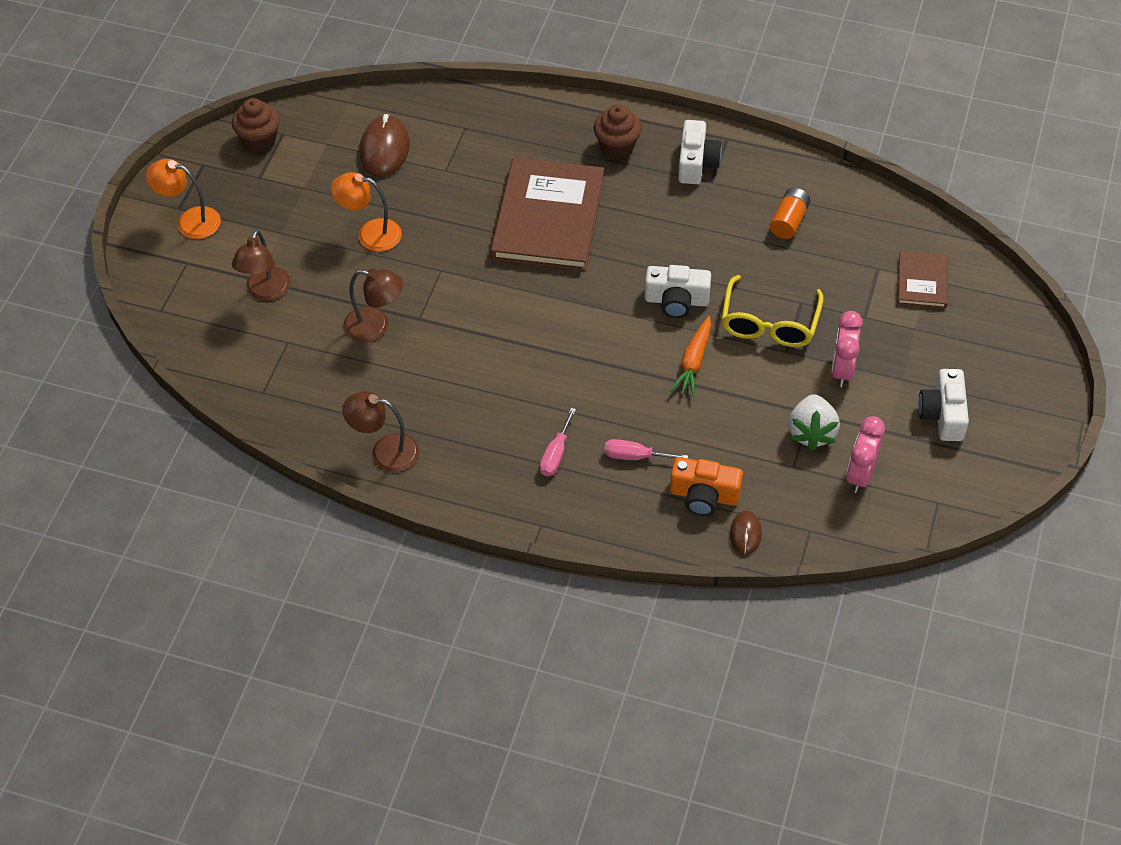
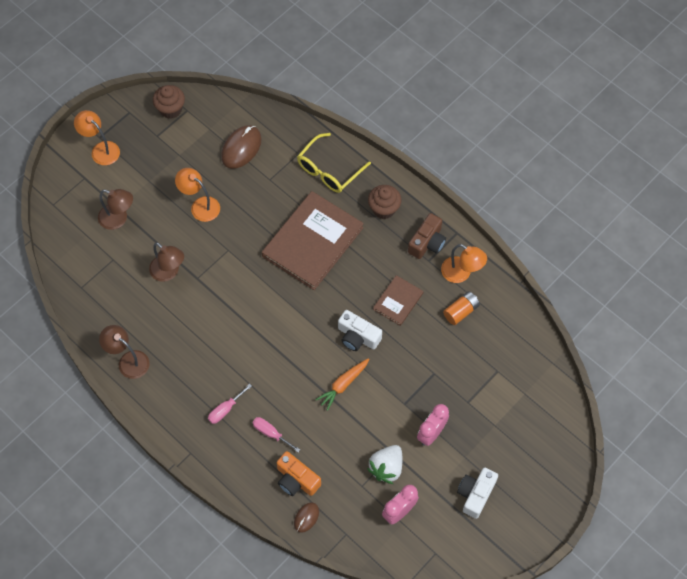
camera: 25 degrees right, 10 degrees up
(265, 292) = (118, 219): brown lamp -> brown lamp turned 105 degrees counterclockwise
(696, 163) = (427, 242): white camera -> brown camera
(762, 180) = (461, 273): none -> orange lamp
(769, 323) = (405, 379): yellow glasses -> yellow glasses (329, 170)
(922, 281) = (520, 394): brown book -> brown book (398, 301)

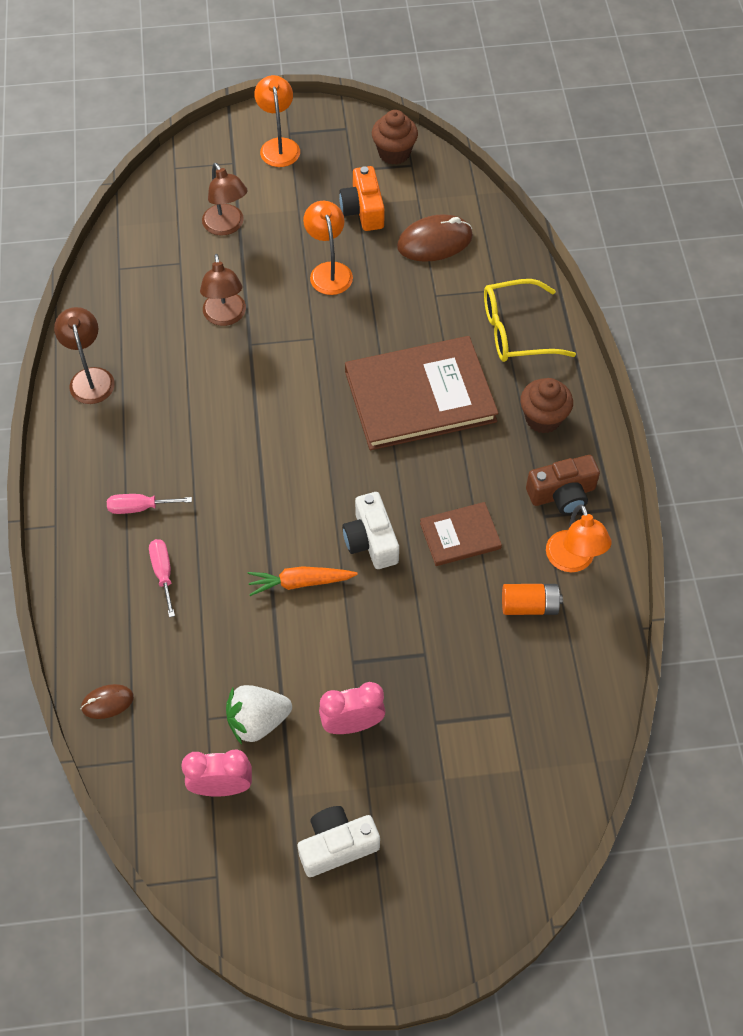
camera: 40 degrees right, 5 degrees down
(296, 479) = (140, 649): orange camera -> orange camera (363, 210)

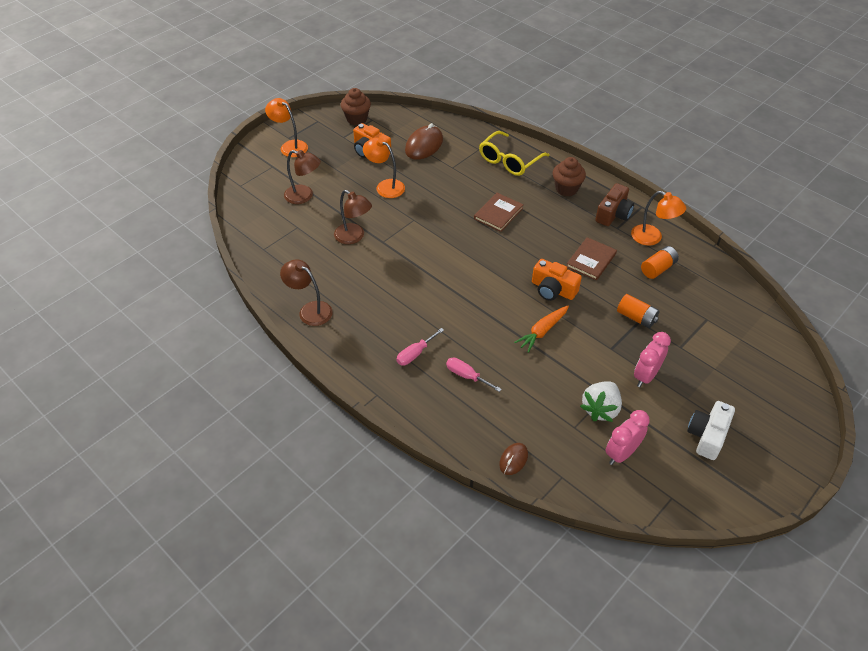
camera: 40 degrees left, 10 degrees down
(371, 540) = (553, 289): white camera -> orange camera
(420, 396) = (498, 213): brown book -> brown book, size x0.49
(427, 647) = (636, 317): none -> orange battery

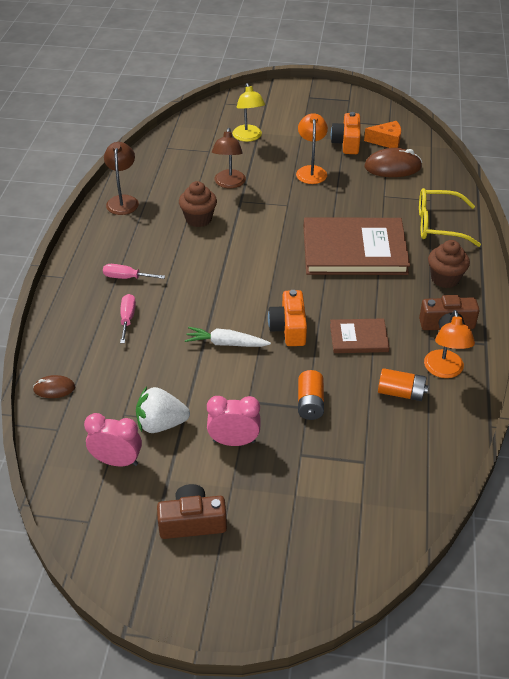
camera: 55 degrees right, 5 degrees down
(290, 146) = (299, 102): orange lamp -> none
(304, 196) = (248, 137): brown lamp -> yellow lamp
(357, 119) = (378, 117): brown cupcake -> brown cupcake (198, 219)
(390, 131) = (386, 141): none -> orange cheese
(498, 213) = (354, 250): brown book -> brown book, size x2.02
(542, 331) = (226, 343): orange carrot -> white carrot
(707, 435) = (192, 522): white camera -> brown camera

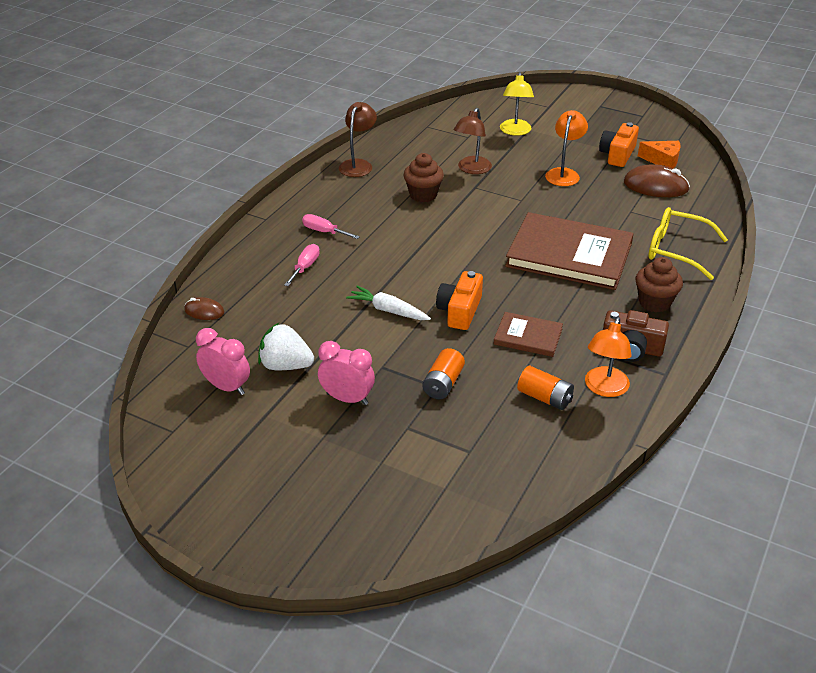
camera: 20 degrees right, 5 degrees down
(192, 522) = (267, 458): brown camera -> none

